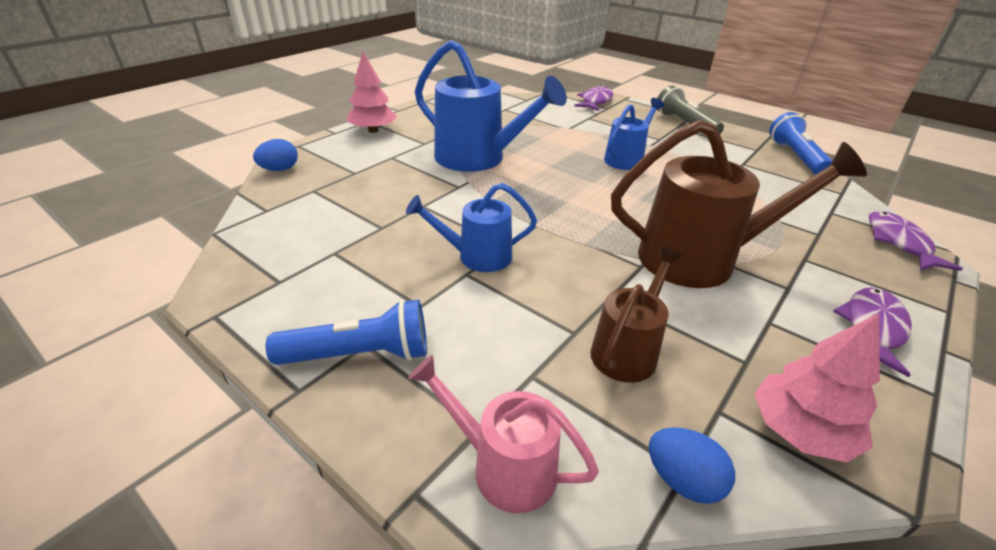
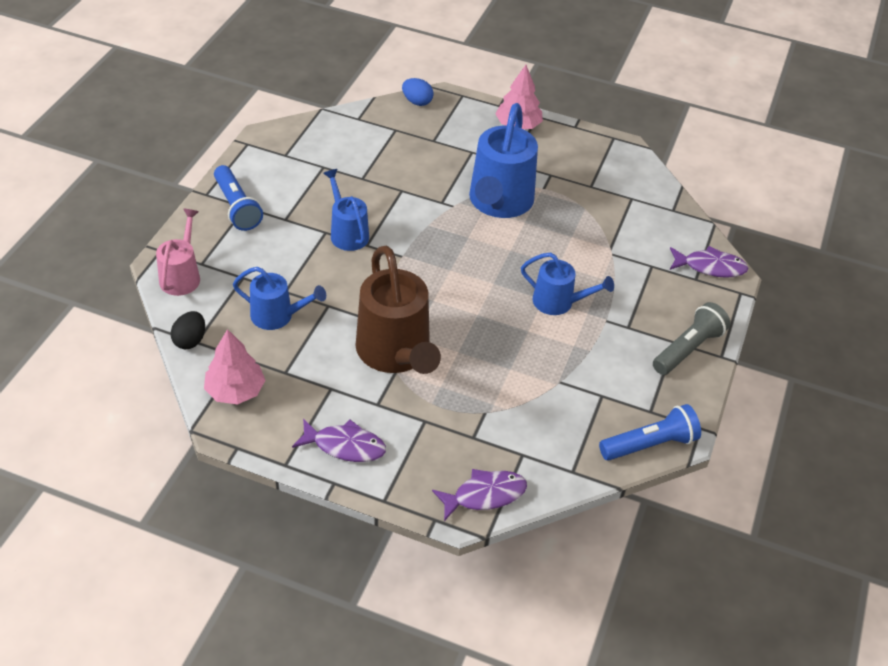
camera: 70 degrees right, 10 degrees up
(628, 349) = (278, 316): brown watering can -> blue watering can
(682, 480) = (190, 340): blue egg -> black egg

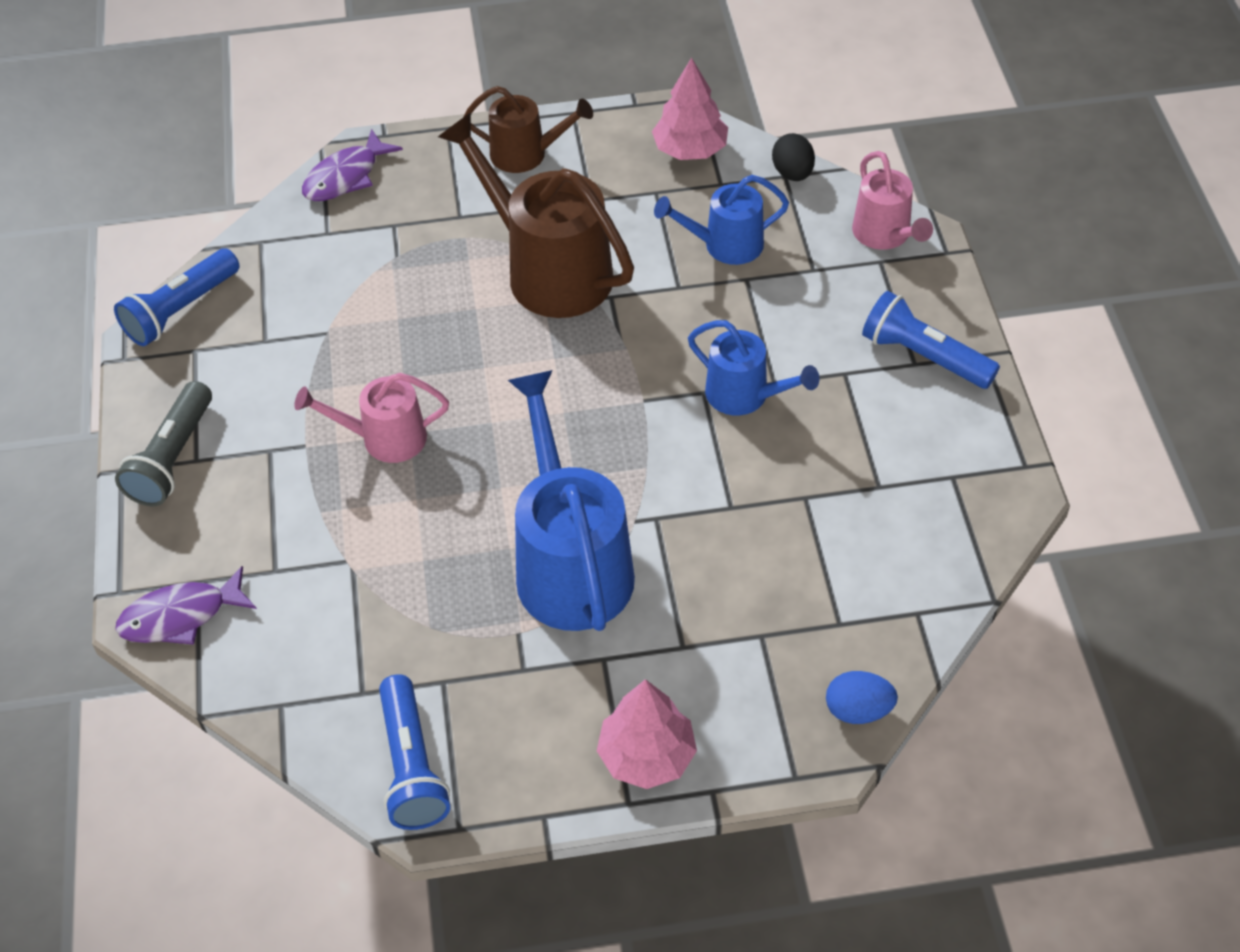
camera: 155 degrees right, 5 degrees up
(345, 446) = (527, 154): purple fish -> brown watering can
(559, 302) = (384, 439): blue watering can -> pink watering can
(623, 164) = (411, 766): none -> blue flashlight

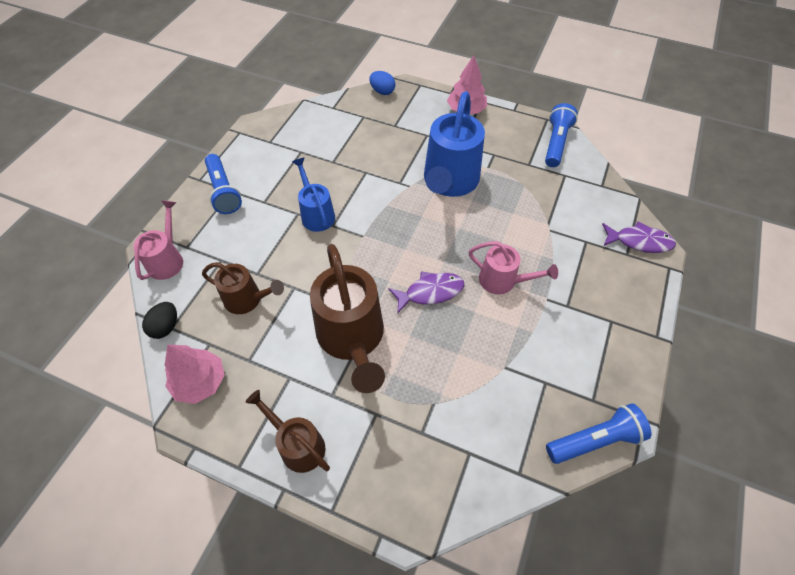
camera: 150 degrees left, 5 degrees up
(172, 458) = (625, 329): grey flashlight -> none
(346, 177) = (432, 504): purple fish -> purple fish (430, 292)
(724, 245) = (248, 299): blue watering can -> brown watering can

